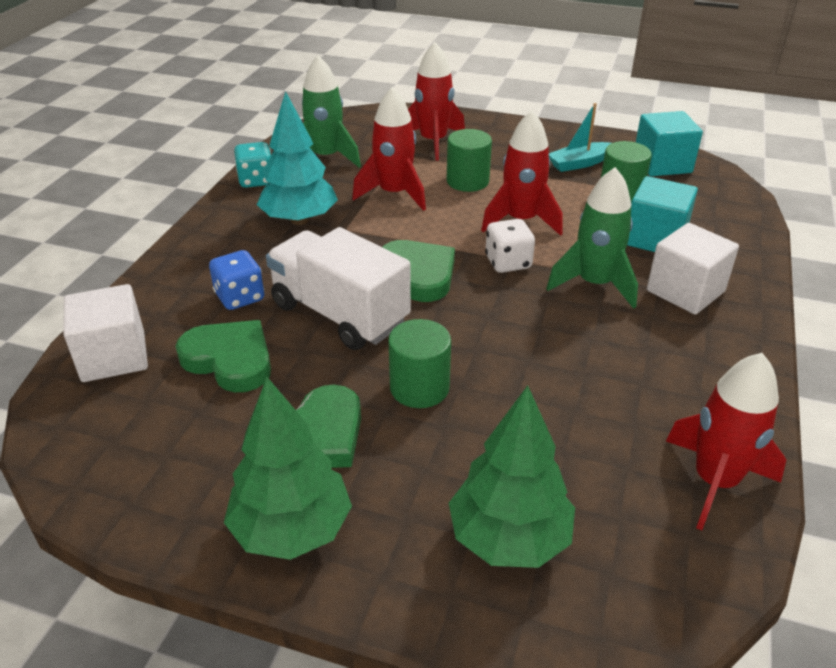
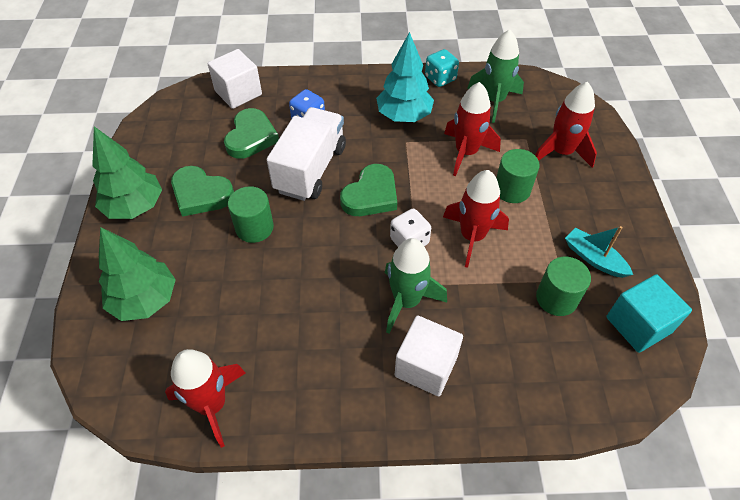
camera: 70 degrees right, 15 degrees up
(655, 238) = (496, 335): turquoise cube -> none

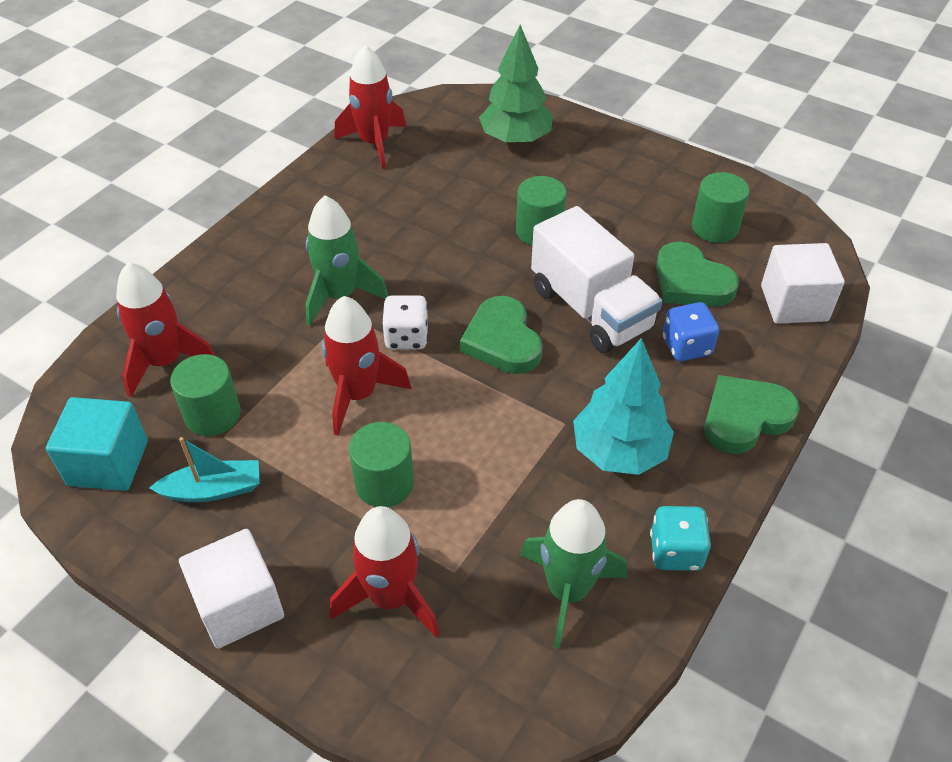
camera: 125 degrees right, 5 degrees down
(134, 206) = (643, 164): green tree -> none
(188, 145) = (715, 227): none -> green cylinder
(201, 194) = (623, 211): green heart -> green heart (745, 417)
(426, 366) = (264, 273): white cube -> white cube (239, 605)
(466, 152) = (490, 477): red rocket -> red rocket (165, 362)

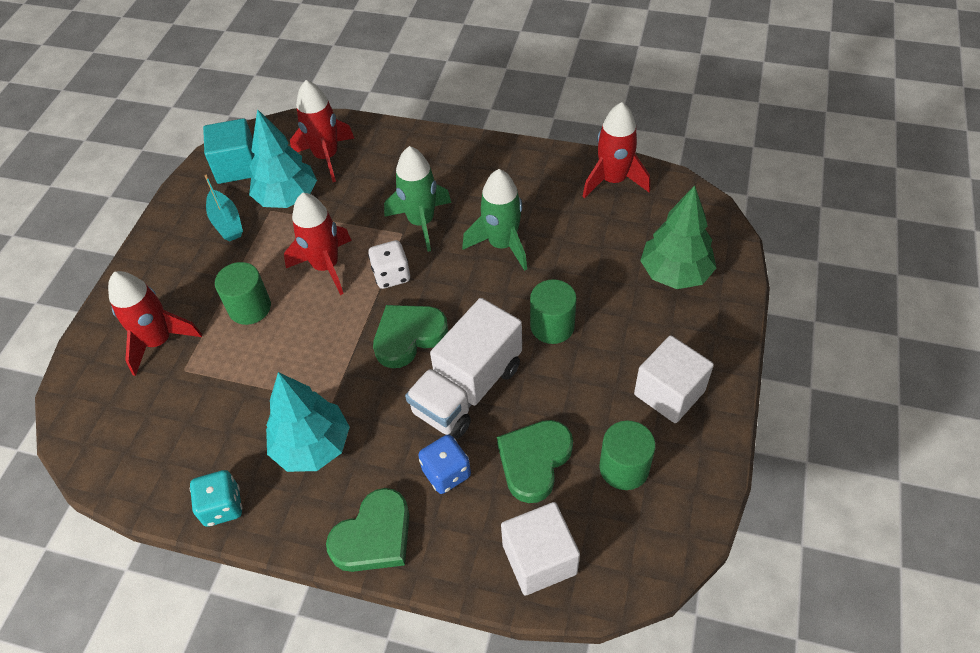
camera: 75 degrees right, 5 degrees up
(212, 414) = (287, 198): green cylinder -> turquoise tree
(239, 605) = (144, 268): white cube -> white cube (669, 393)
(568, 591) = (177, 442): green rocket -> green rocket (502, 245)
(745, 417) = (374, 536): green heart -> green heart turned 90 degrees clockwise

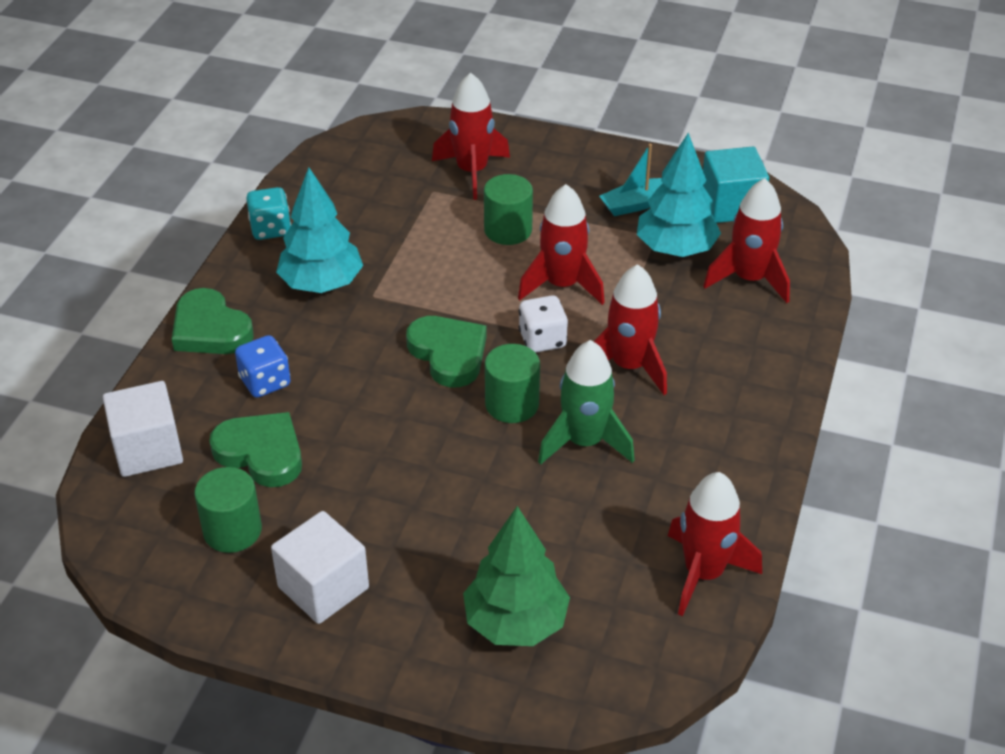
camera: 90 degrees right, 10 degrees down
(421, 222) = (629, 366): green rocket -> red rocket
(467, 389) = (367, 402): white truck -> none
(552, 326) = (444, 482): green cylinder -> green cylinder (512, 404)

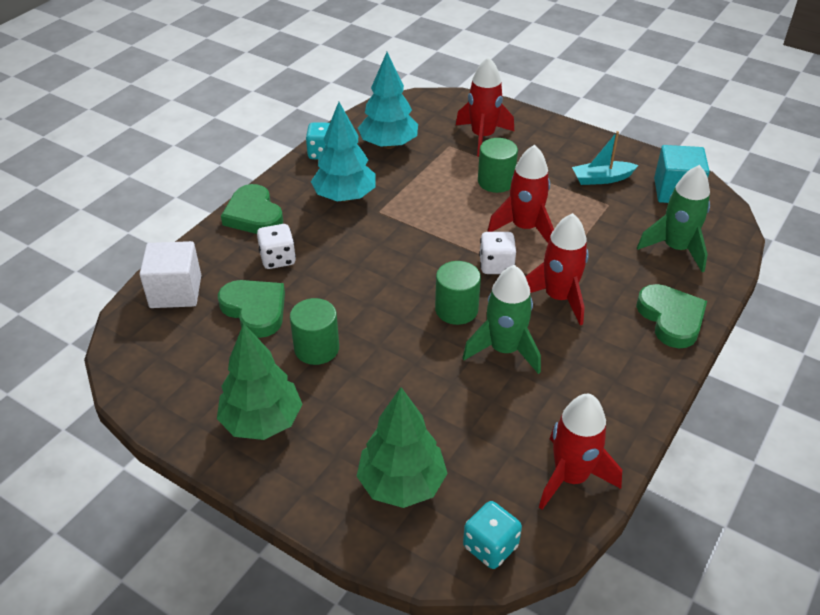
camera: 15 degrees right, 0 degrees up
(232, 530) = (212, 363): green cylinder -> green cylinder (316, 348)
(265, 382) = (278, 259): blue dice -> white dice
(323, 587) = (262, 422): white cube -> green tree
(448, 354) = (420, 263): green heart -> green heart (671, 318)
(637, 668) = (490, 546): none -> turquoise dice
(676, 249) = (622, 216): turquoise tree -> turquoise tree (388, 145)
(749, 279) = (675, 249): red rocket -> green rocket

